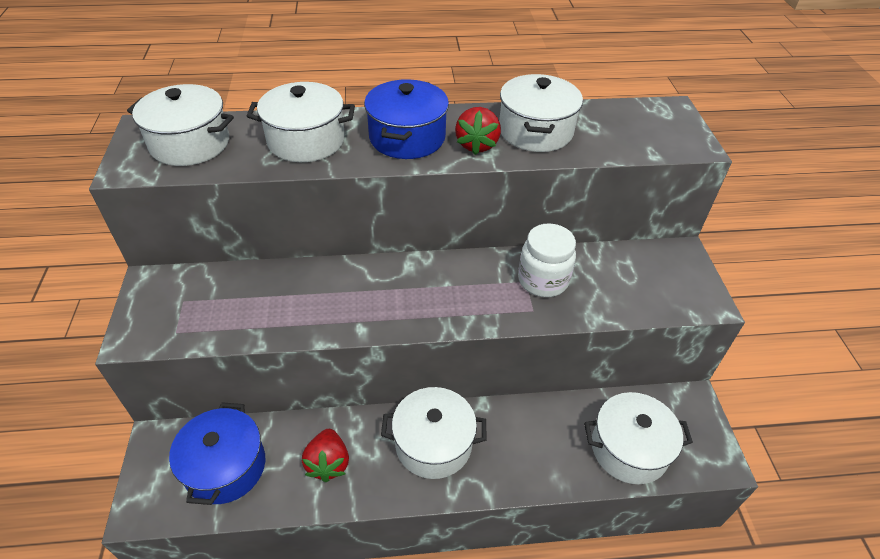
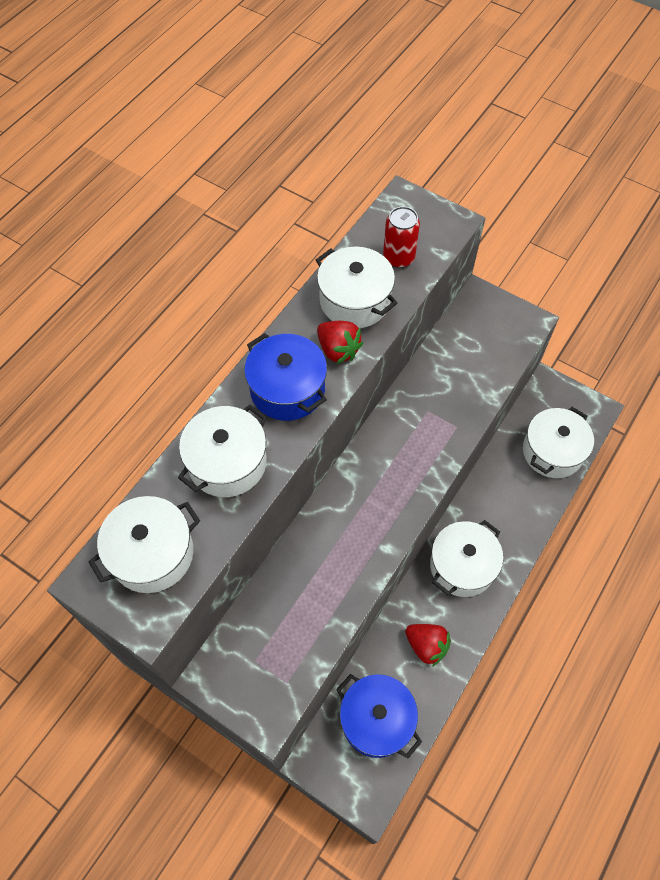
camera: 50 degrees left, 15 degrees up
(543, 280) = (435, 399): white jar -> none
(611, 133) = (398, 257): none -> red can

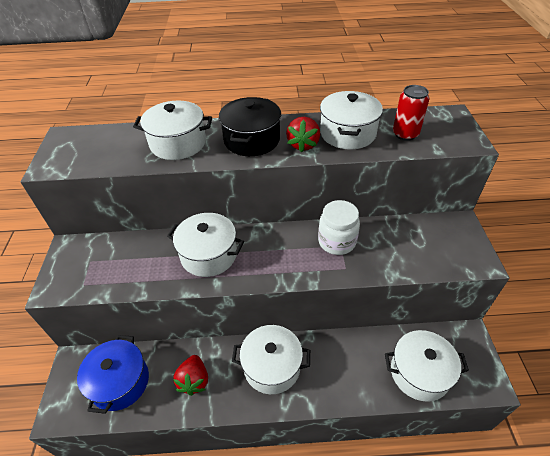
camera: 55 degrees right, 15 degrees down
(152, 554) = (95, 147): white pot -> white pot (209, 255)
(287, 389) = (252, 140): blue pot -> black pot
(420, 410) = (337, 242): none -> white jar

